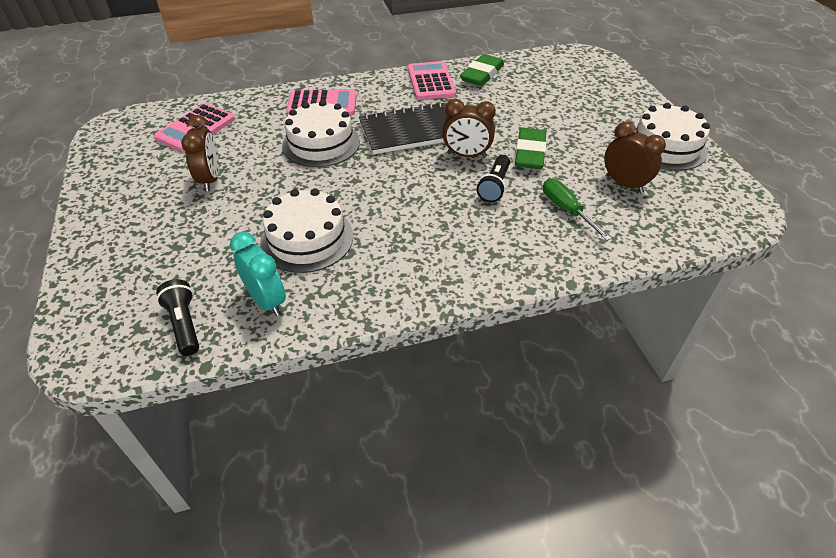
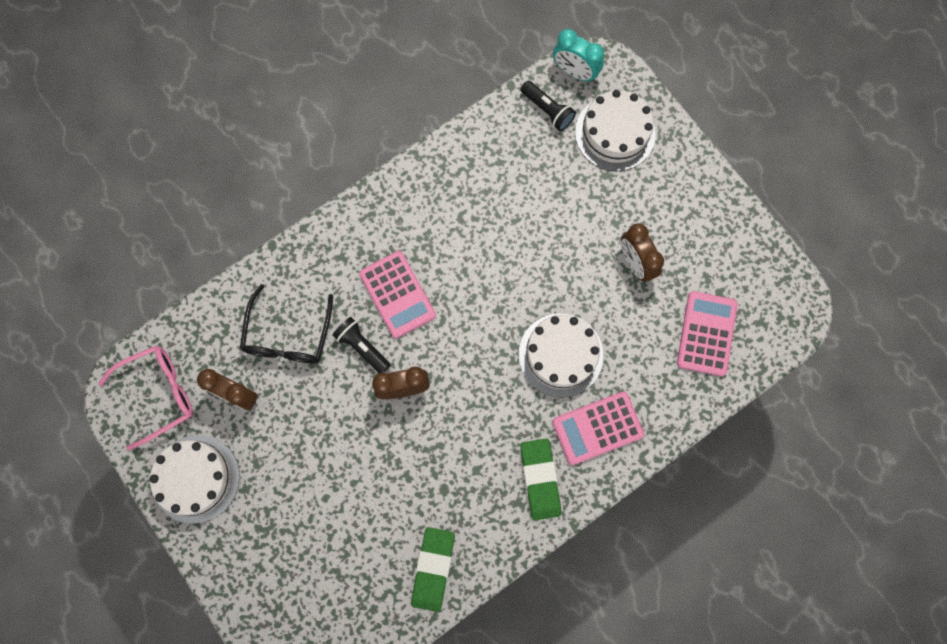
camera: 160 degrees right, 30 degrees up
(267, 301) = (501, 149): turquoise clock -> turquoise clock (575, 72)
(307, 239) = (504, 220): white cake -> white cake (615, 133)
(410, 131) = (476, 411): black notebook -> none
(431, 82) = (491, 526): pink calculator -> pink calculator (397, 294)
(494, 186) = (362, 347): black flashlight -> black flashlight turned 45 degrees counterclockwise
(530, 153) = (339, 415): green eraser -> green eraser (540, 479)
(566, 210) = (288, 335): green screwdriver -> black glasses
(705, 201) = (158, 394): none -> pink glasses

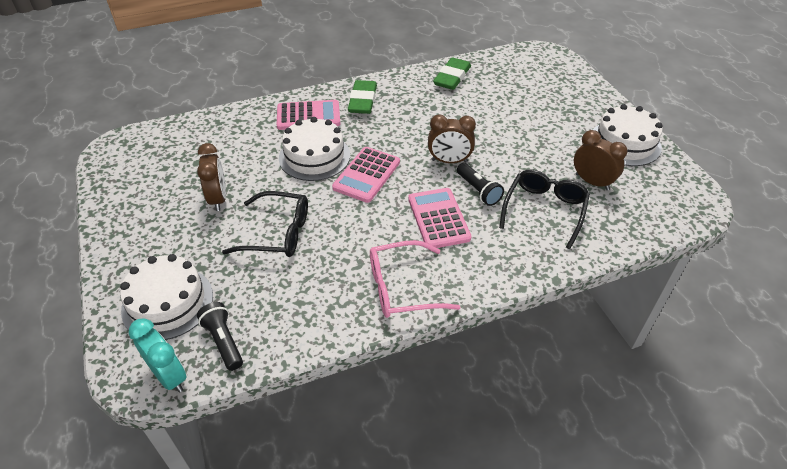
camera: 165 degrees left, 30 degrees down
(158, 394) = (663, 194): pink glasses -> pink glasses (402, 288)
(553, 233) = (277, 233): none -> black glasses
(706, 333) = (194, 147): pink calculator -> pink calculator (366, 175)

